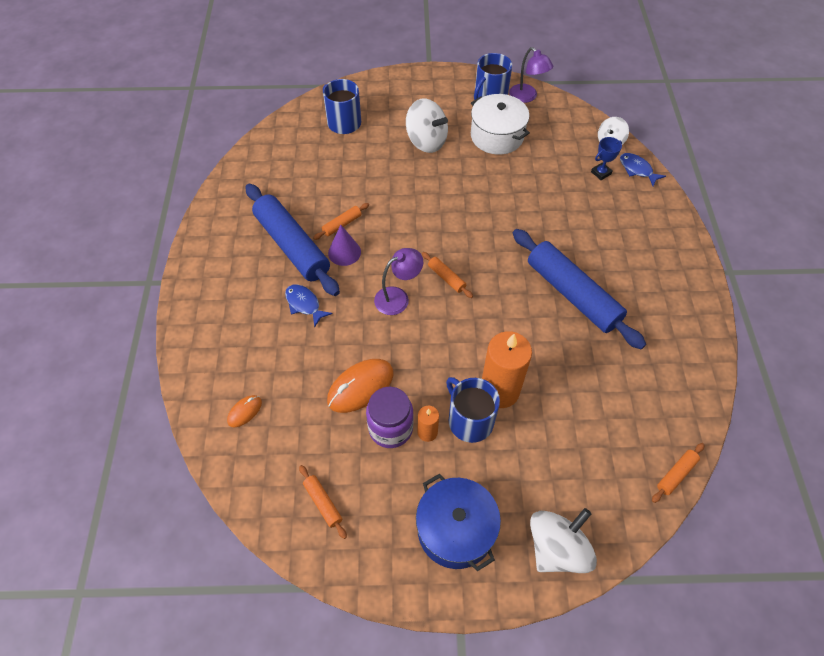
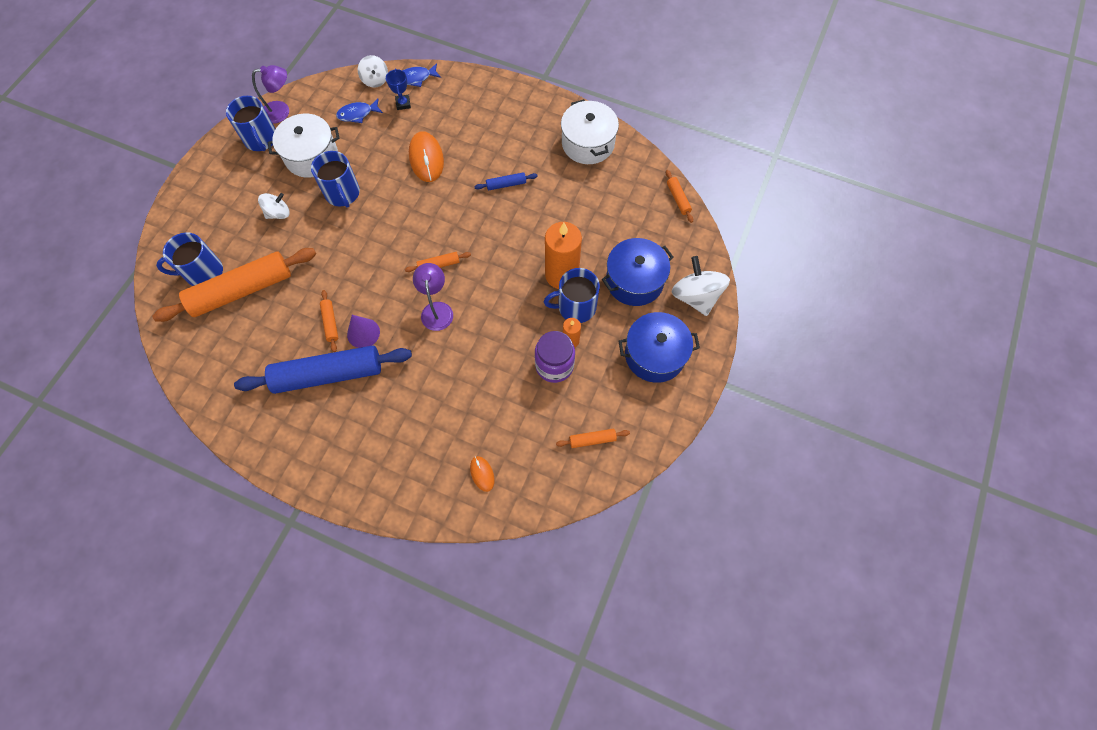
camera: 65 degrees left, 10 degrees up
(304, 304) = (400, 387): blue fish -> blue fish (357, 114)
(341, 153) = (242, 290): none -> orange rolling pin
(360, 387) = (506, 373): orange mouse -> orange mouse (426, 159)
(426, 141) = (278, 213): white spinning top -> white spinning top, size x0.60
(474, 174) = (342, 193): none -> blue mug
(536, 469) = (634, 281): none -> blue pot
(572, 294) = (506, 184): blue rolling pin -> blue rolling pin, size x0.42
(678, 348) = (588, 143): none -> white pot

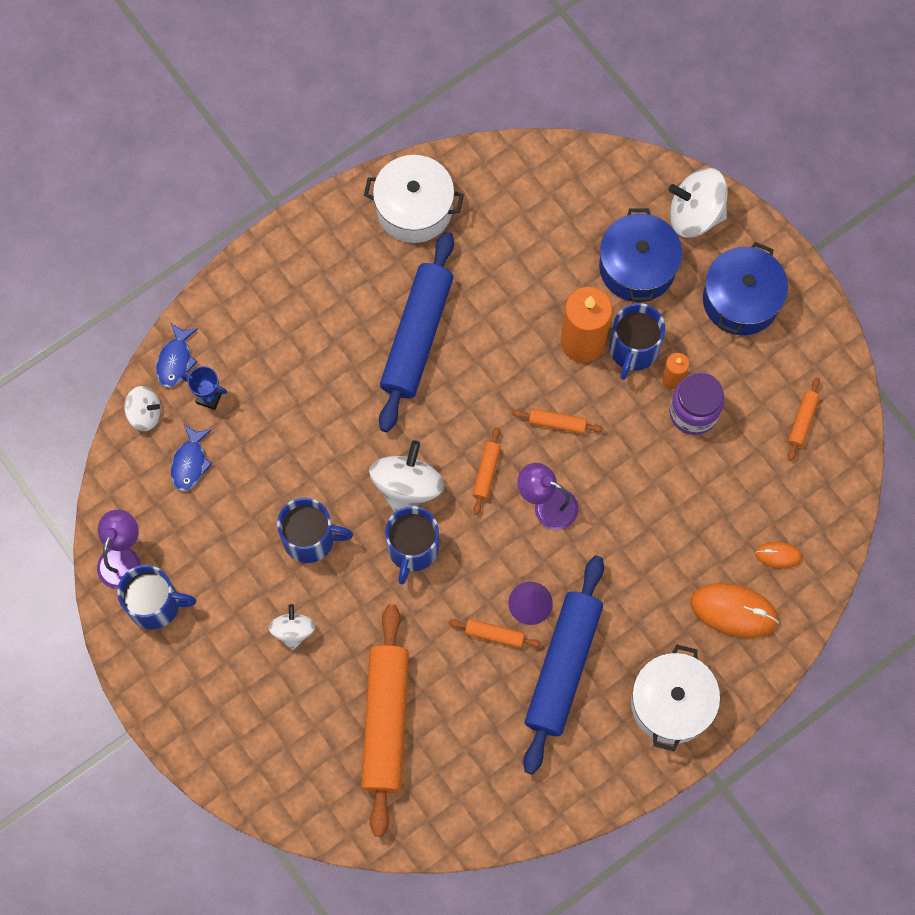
camera: 60 degrees left, 5 degrees up
(203, 272) = (330, 759): blue mug -> blue mug (412, 548)
(311, 156) = (225, 551): white pot -> white pot (671, 703)
(404, 227) = (407, 486): none -> white spinning top
(426, 159) = (318, 411): orange mouse -> orange mouse (733, 611)
(506, 184) = (417, 336): blue rolling pin -> blue rolling pin, size x2.40
(678, 199) = (556, 155): orange rolling pin -> orange rolling pin (557, 423)

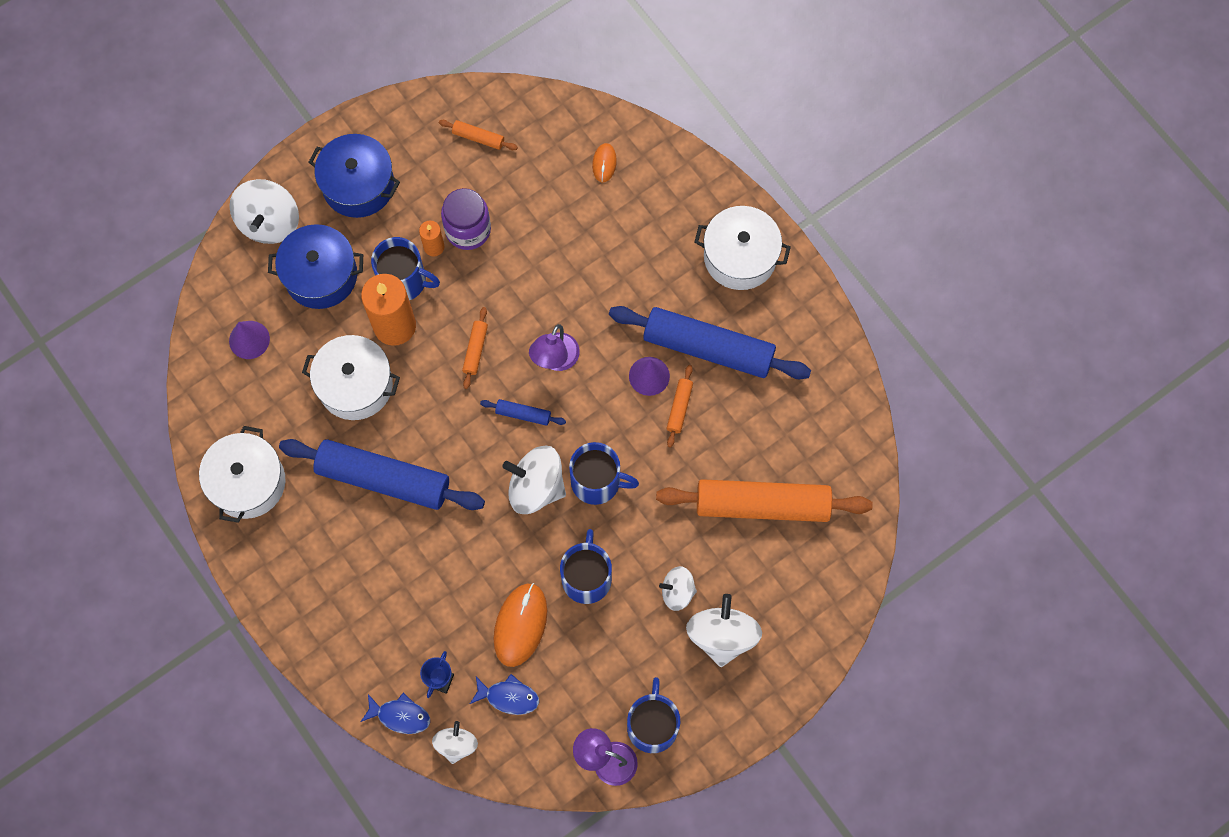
camera: 90 degrees left, 0 degrees up
(245, 676) = (722, 635): none -> white spinning top
(486, 473) = (523, 414): orange rolling pin -> blue rolling pin
(517, 306) = (355, 385): none -> white pot
(565, 202) = (249, 339): none -> purple cone
(733, 611) = (655, 202): orange mouse -> orange mouse (520, 625)

